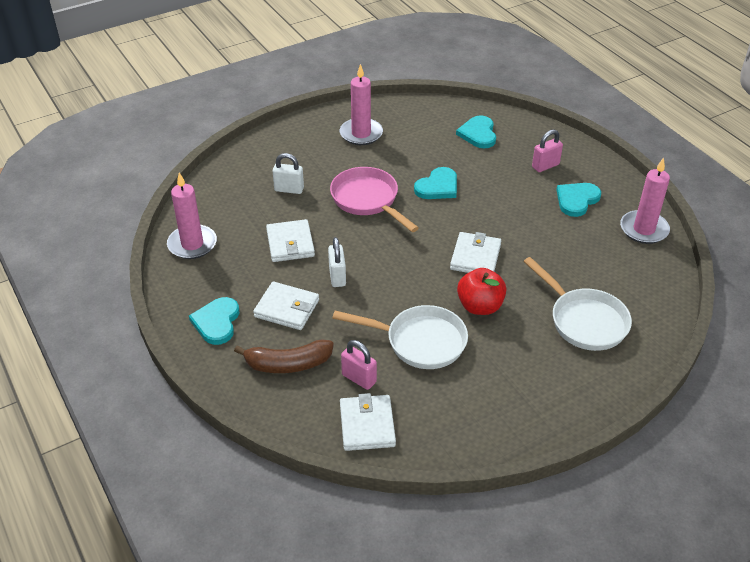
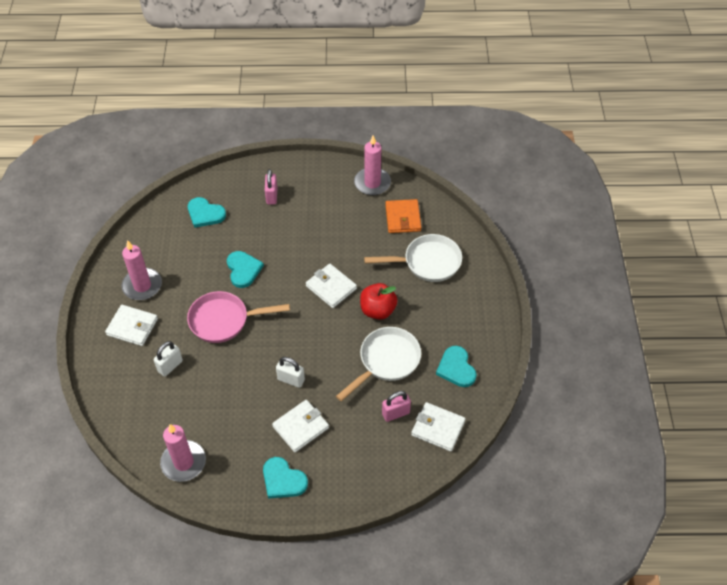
camera: 60 degrees left, 10 degrees up
(288, 364) = (355, 451): brown banana -> none
(290, 243) = (233, 393): white wallet -> white wallet (132, 327)
(576, 200) = (319, 200): turquoise heart -> turquoise heart (456, 368)
(623, 274) = (403, 218): none -> orange wallet

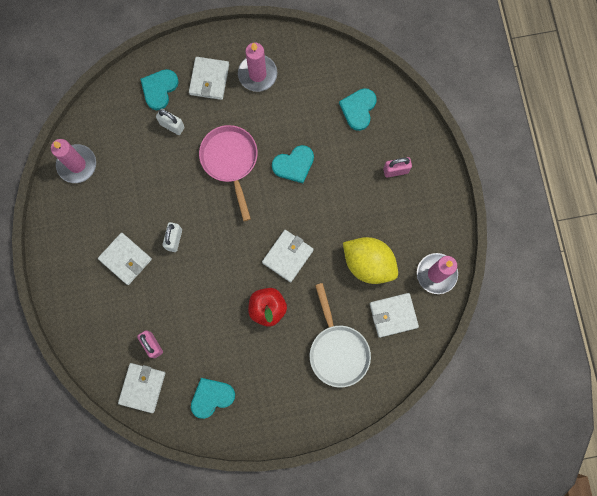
camera: 80 degrees right, 25 degrees up
(283, 480) = (71, 254): turquoise heart -> turquoise heart (159, 89)
(352, 228) = (368, 263): none -> yellow lemon
(386, 361) = (208, 326): white pan -> none
(403, 218) = (393, 315): orange wallet -> white wallet

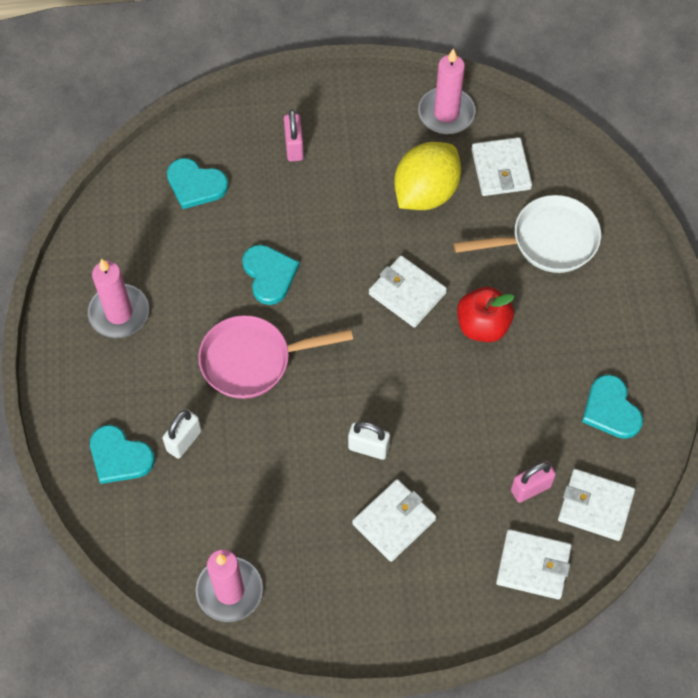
camera: 85 degrees left, 15 degrees down
(209, 79) = (116, 382): white wallet -> white wallet (533, 565)

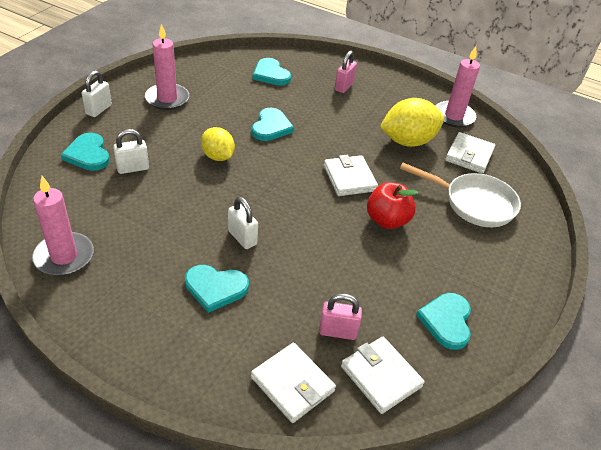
camera: 30 degrees right, 20 degrees down
(62, 386) = (98, 109): none -> white padlock
(253, 360) = (218, 156): pink pan -> yellow lemon
(394, 521) = (215, 288): white wallet -> turquoise heart

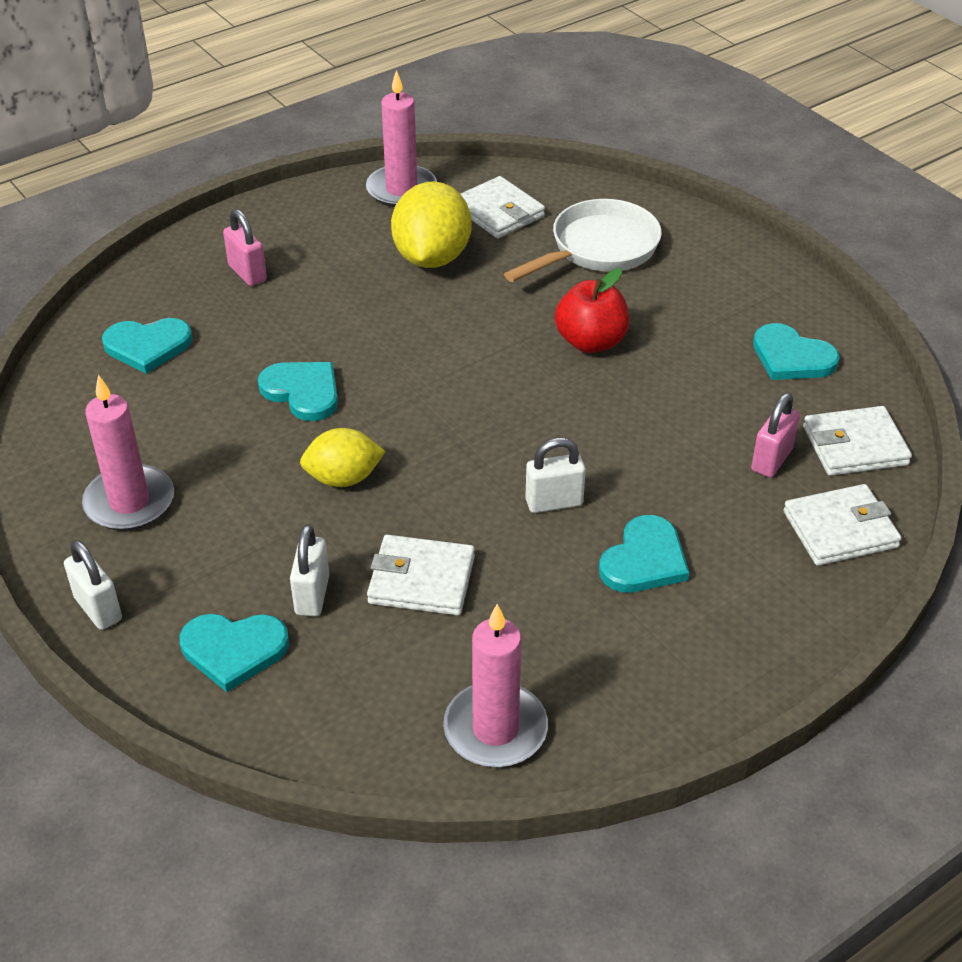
camera: 60 degrees left, 0 degrees up
(349, 178) = (482, 347): white wallet -> white wallet (421, 580)

